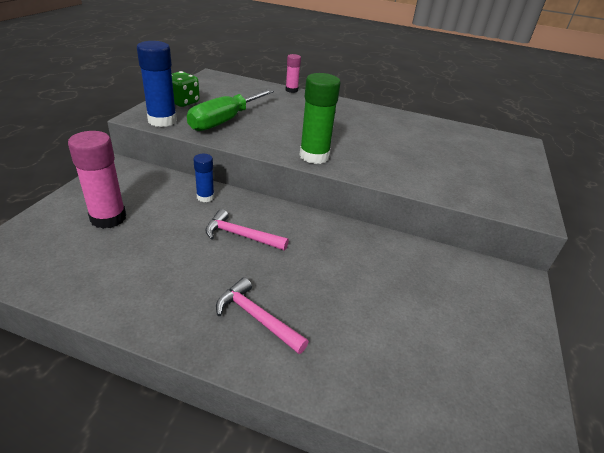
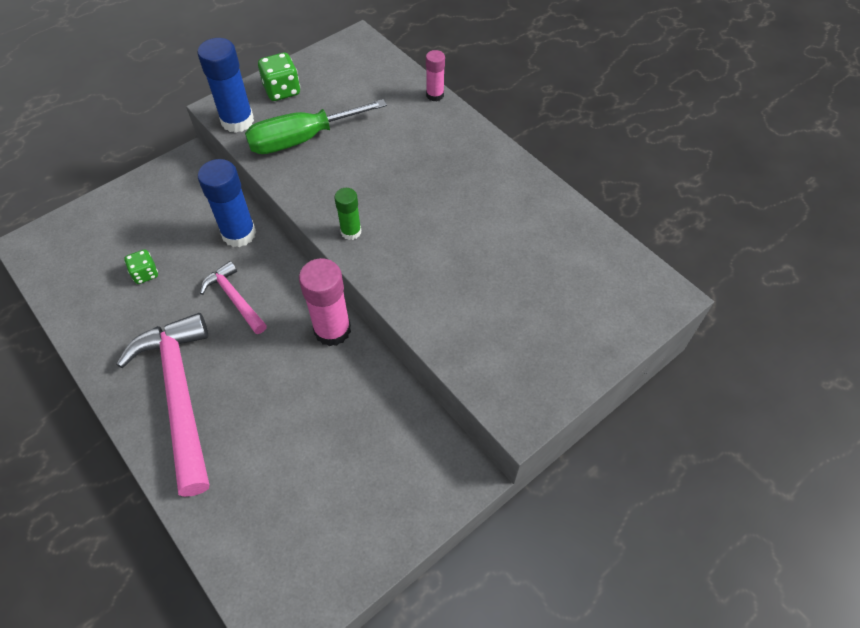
camera: 35 degrees right, 20 degrees up
(108, 218) = (139, 231): pink glue stick -> pink glue stick (332, 330)
(140, 244) = (145, 274): none -> green dice
(205, 197) = (239, 234): blue glue stick -> blue glue stick, size x1.77
(257, 318) = (180, 395): pink hammer -> pink hammer, size x1.93
(314, 156) = (351, 232): green glue stick -> green glue stick, size x0.57

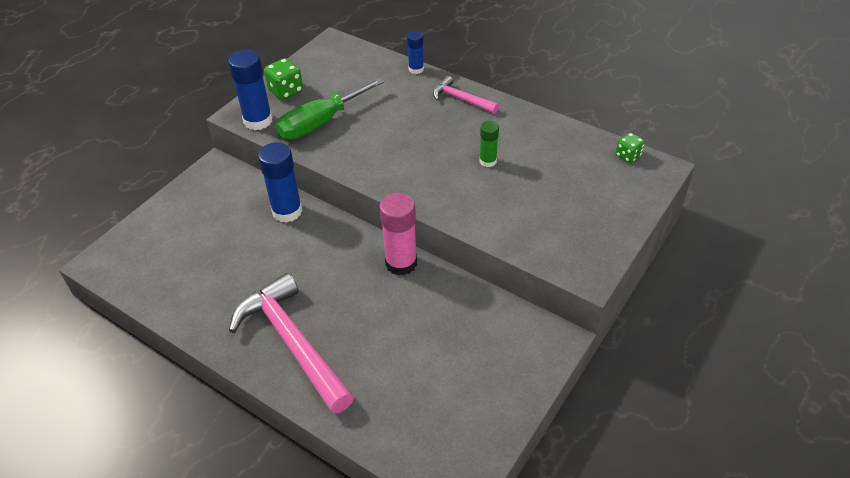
camera: 15 degrees left, 10 degrees down
(145, 274) = (218, 260): green dice -> green dice (628, 156)
(235, 299) = (306, 260): pink hammer -> pink hammer (461, 99)
(351, 232) = (394, 180): green glue stick -> green glue stick (488, 161)
(435, 95) = (416, 69): pink glue stick -> blue glue stick

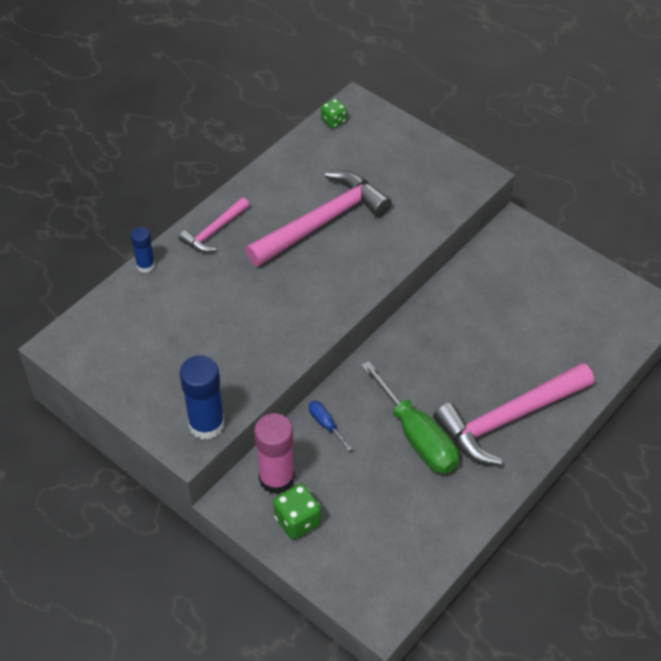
camera: 85 degrees left, 5 degrees up
(286, 91) = (153, 396): green dice -> green dice (297, 521)
(287, 211) = (325, 424): blue glue stick -> blue screwdriver
(320, 123) = (226, 361): green screwdriver -> green screwdriver (417, 437)
(401, 263) = (415, 327): pink glue stick -> pink glue stick (276, 478)
(488, 161) = (322, 222): green glue stick -> pink hammer

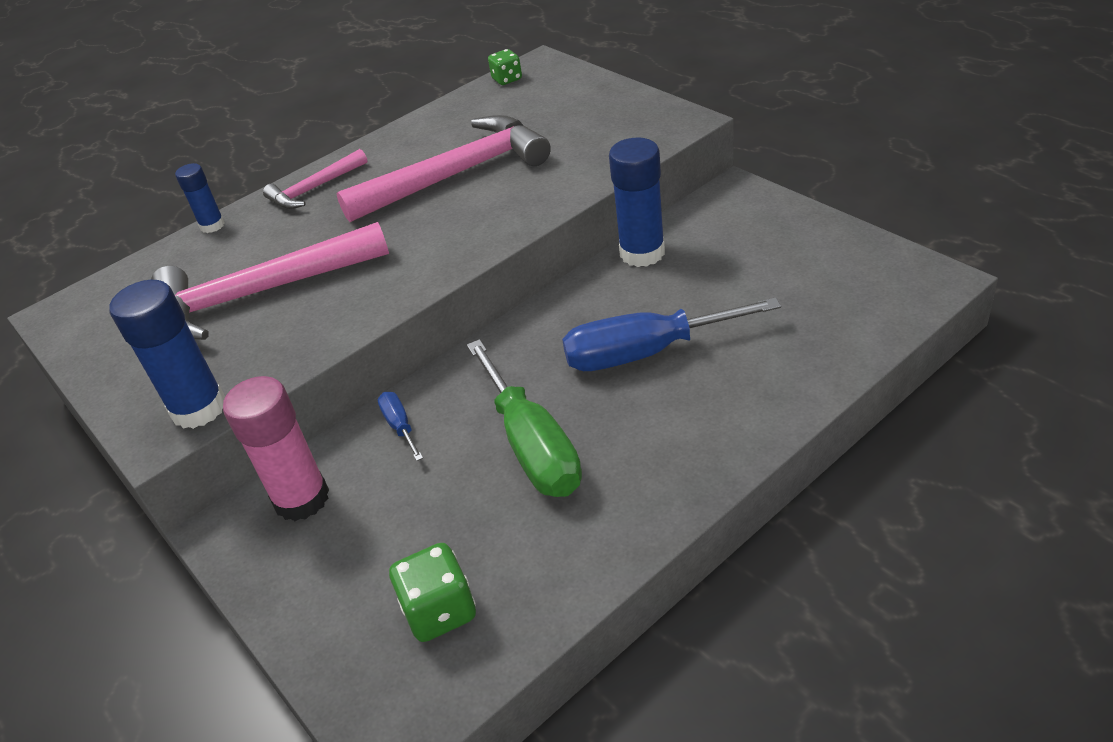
camera: 15 degrees right, 10 degrees down
(297, 521) = (309, 562): green dice -> green dice (440, 611)
(458, 282) = (642, 253): none -> blue glue stick
(476, 366) = (645, 352): none -> blue screwdriver
(509, 418) = (682, 423): pink hammer -> pink hammer (261, 293)

